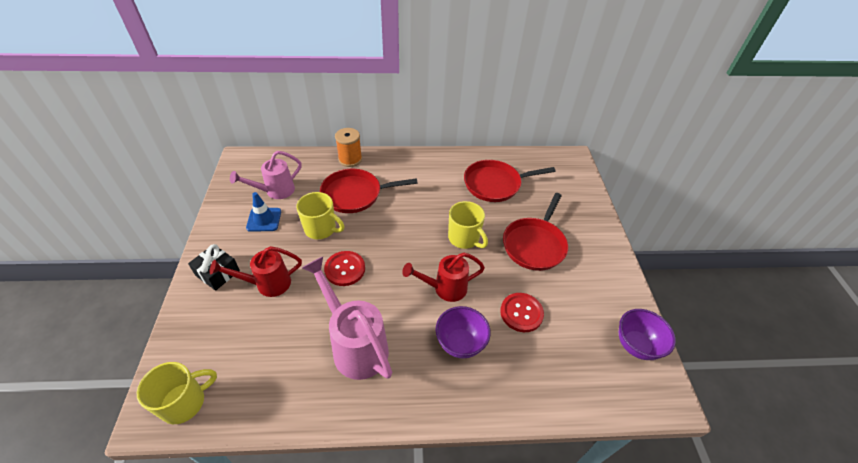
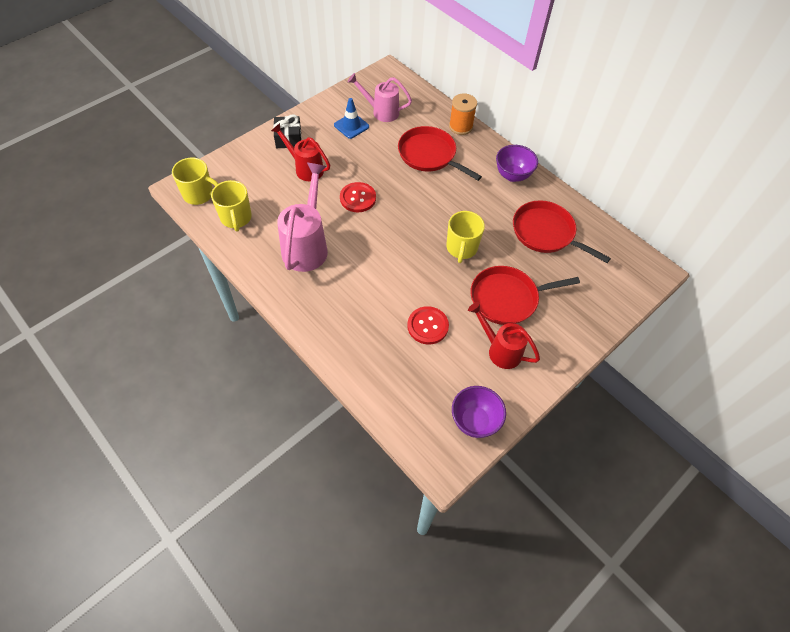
camera: 50 degrees right, 10 degrees up
(321, 229) = (377, 160): yellow mug -> yellow mug (236, 218)
(444, 288) = (400, 265): red watering can -> red watering can (499, 349)
(460, 343) = (364, 303): purple bowl -> purple bowl (512, 175)

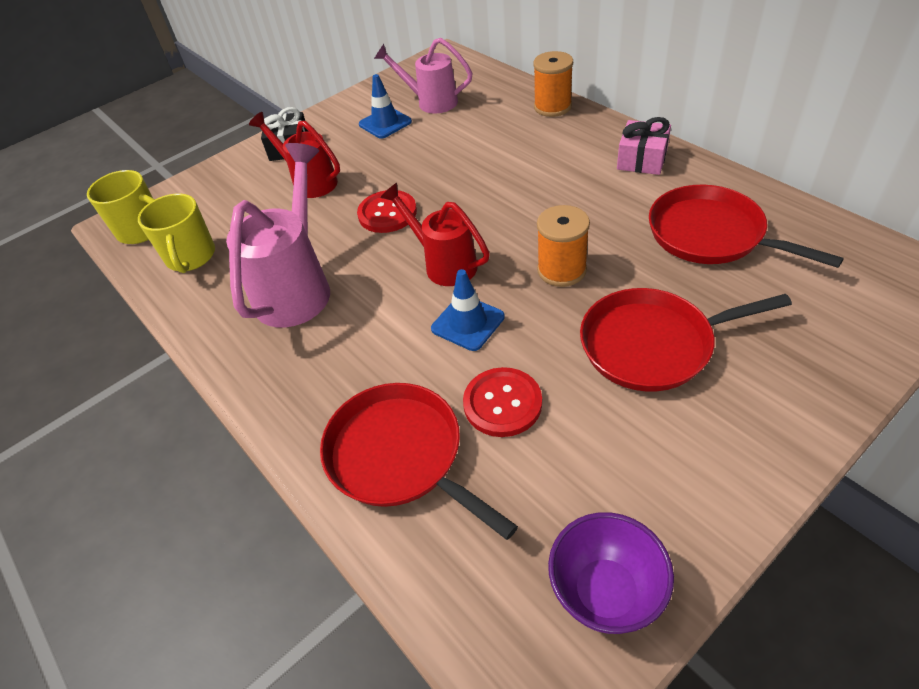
camera: 10 degrees right, 10 degrees down
(408, 277) = (468, 323): none -> blue traffic cone
(429, 155) = (504, 146): red pan -> red pan (399, 455)
(461, 248) = (561, 270): yellow mug -> orange spool
(499, 349) = (647, 439): red watering can -> red watering can (443, 264)
(512, 175) = (642, 159): purple bowl -> pink gift

